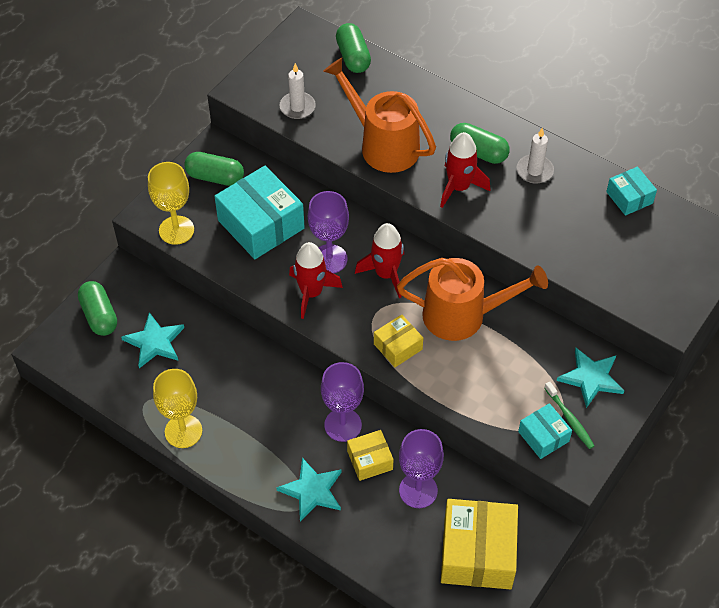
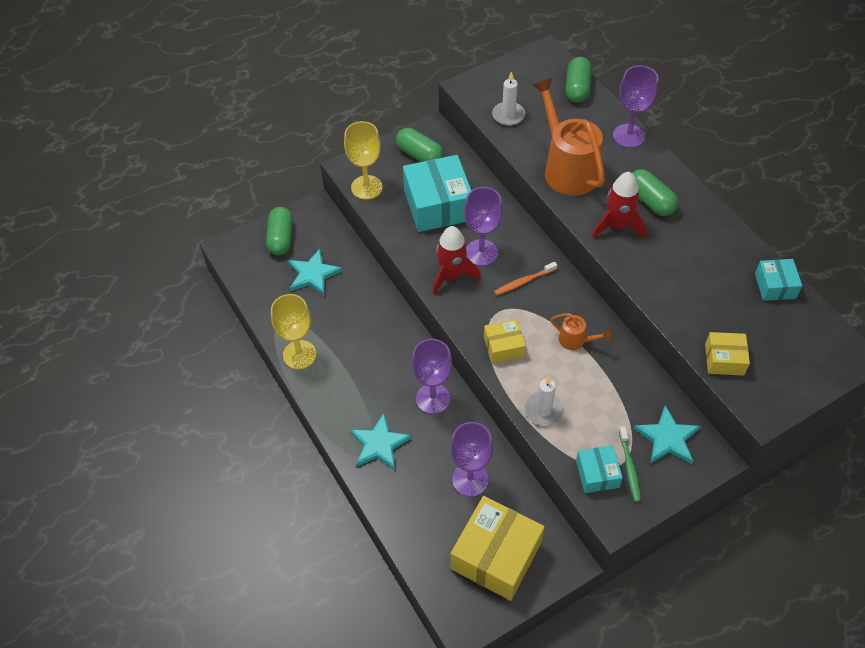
camera: 25 degrees right, 0 degrees up
(370, 460) = (441, 437): yellow box -> yellow box (724, 359)
(386, 274) = (524, 282): red rocket -> orange toothbrush
(427, 91) = (628, 136): none -> purple goblet
(464, 315) = (576, 341): orange watering can -> orange watering can, size x0.45
(534, 171) = (694, 233): white candle -> white candle (543, 410)

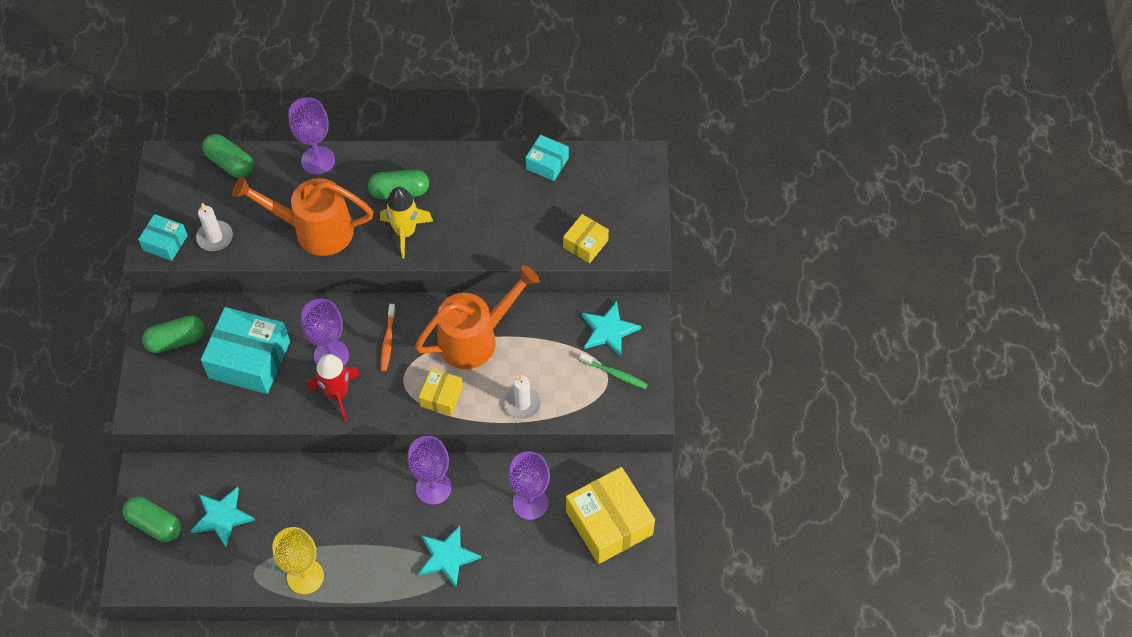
camera: 60 degrees left, 5 degrees up
(366, 187) = (178, 408): yellow goblet -> none
(576, 341) = (476, 338): orange watering can -> orange watering can, size x2.22
(597, 474) = (605, 400): turquoise box -> turquoise box (165, 243)
(617, 225) = (405, 232): red rocket -> yellow rocket

